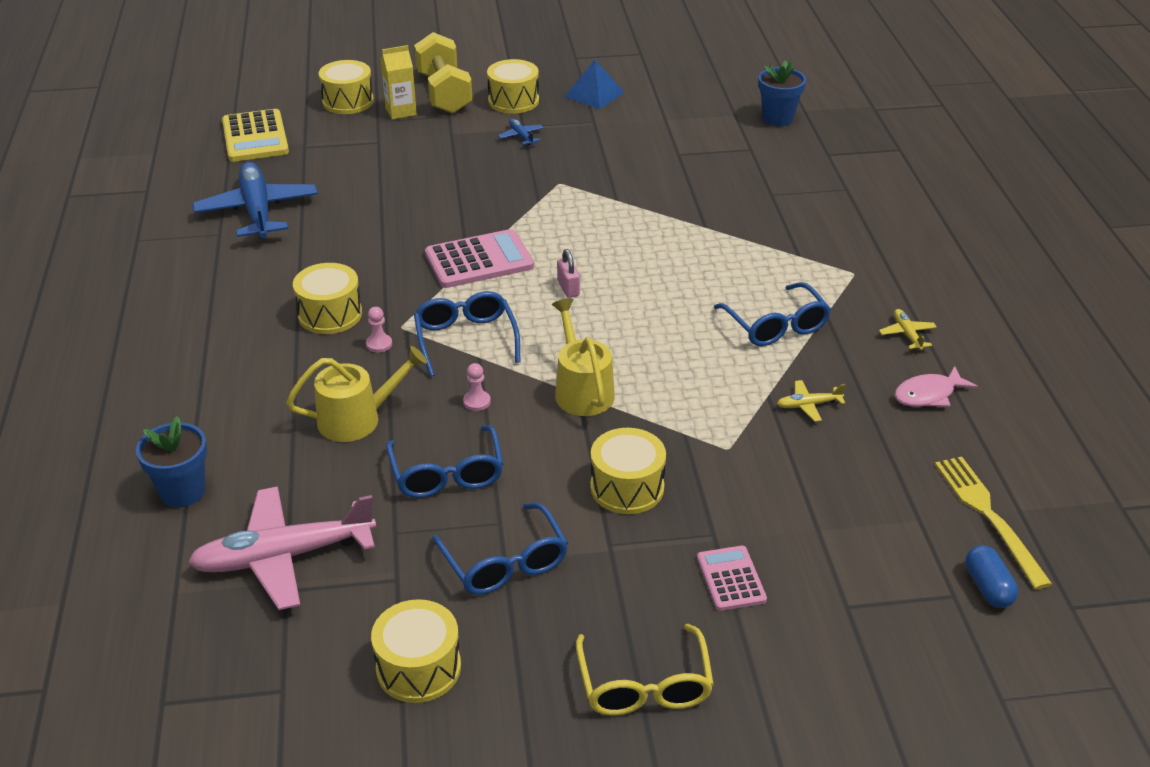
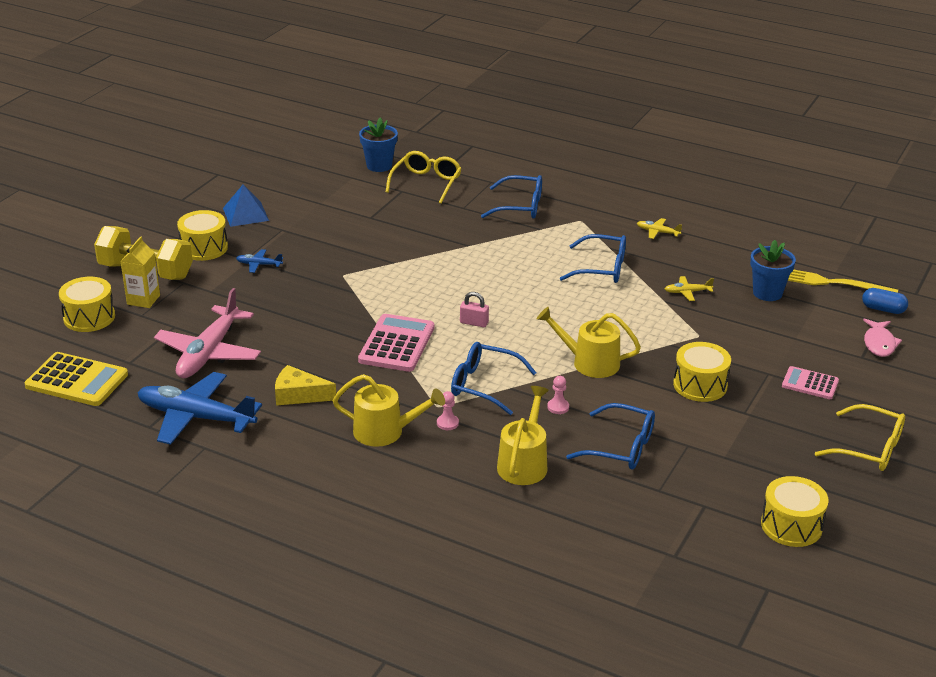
camera: 55 degrees left, 5 degrees down
(183, 491) = (526, 570): blue flower pot -> blue flower pot (767, 293)
(284, 556) = (640, 545): pink plane -> pink plane (209, 352)
(330, 314) = (385, 431): yellow drum -> yellow watering can
(341, 245) = (299, 395): none -> yellow cheese
(505, 563) = (727, 457): blue glasses -> blue glasses (520, 206)
(786, 155) = (426, 183): none -> yellow glasses
(808, 405) = (687, 292): yellow plane -> yellow plane turned 60 degrees clockwise
(928, 394) = (717, 252): pink fish -> pink fish (879, 343)

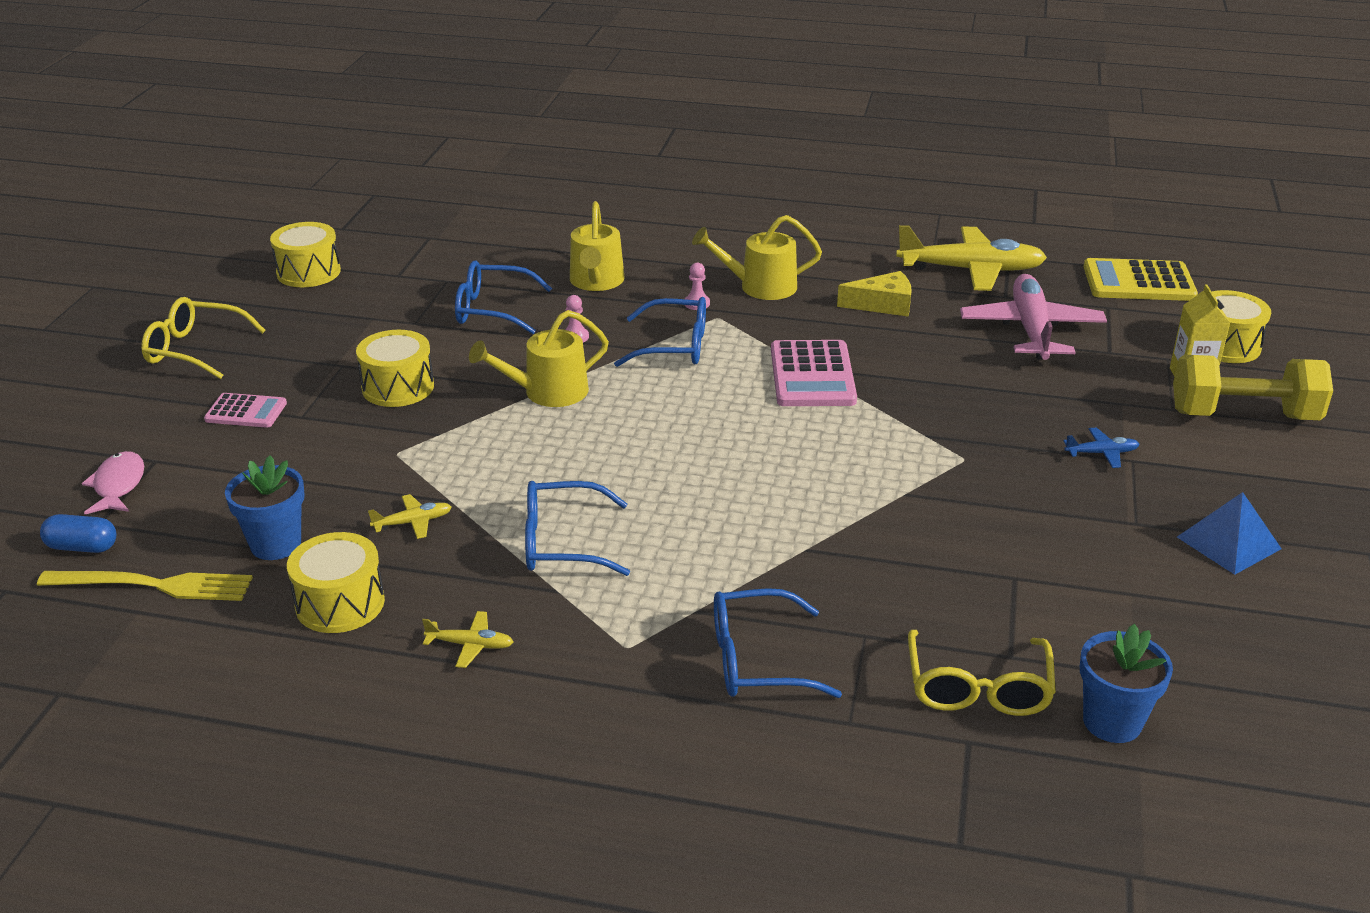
camera: 165 degrees right, 0 degrees up
(196, 417) = (970, 270): blue plane -> yellow plane
(204, 248) = (1213, 466): yellow drum -> yellow drum (340, 603)
(474, 323) = (727, 419): pink padlock -> none
(590, 362) = (548, 392): yellow watering can -> yellow watering can turned 150 degrees clockwise

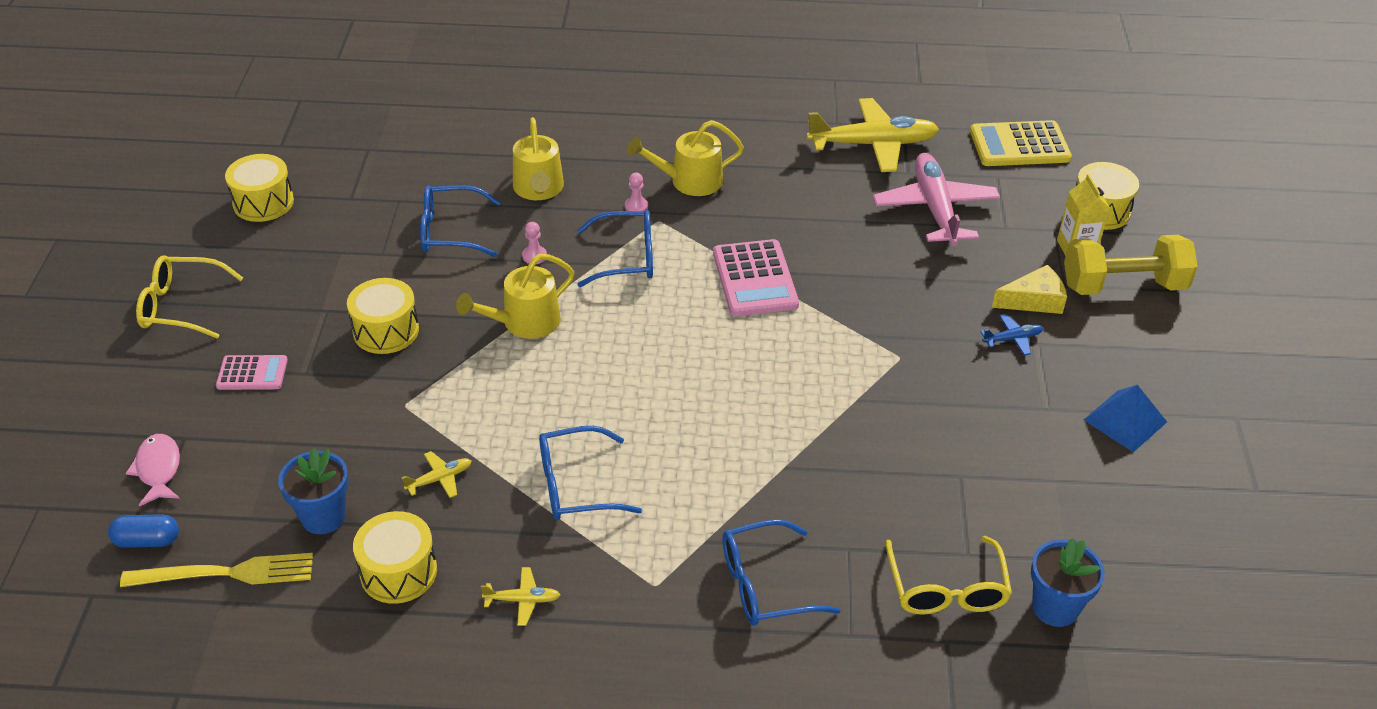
camera: 10 degrees left, 10 degrees up
(883, 305) = (802, 192): yellow cheese -> yellow cheese (1034, 300)

